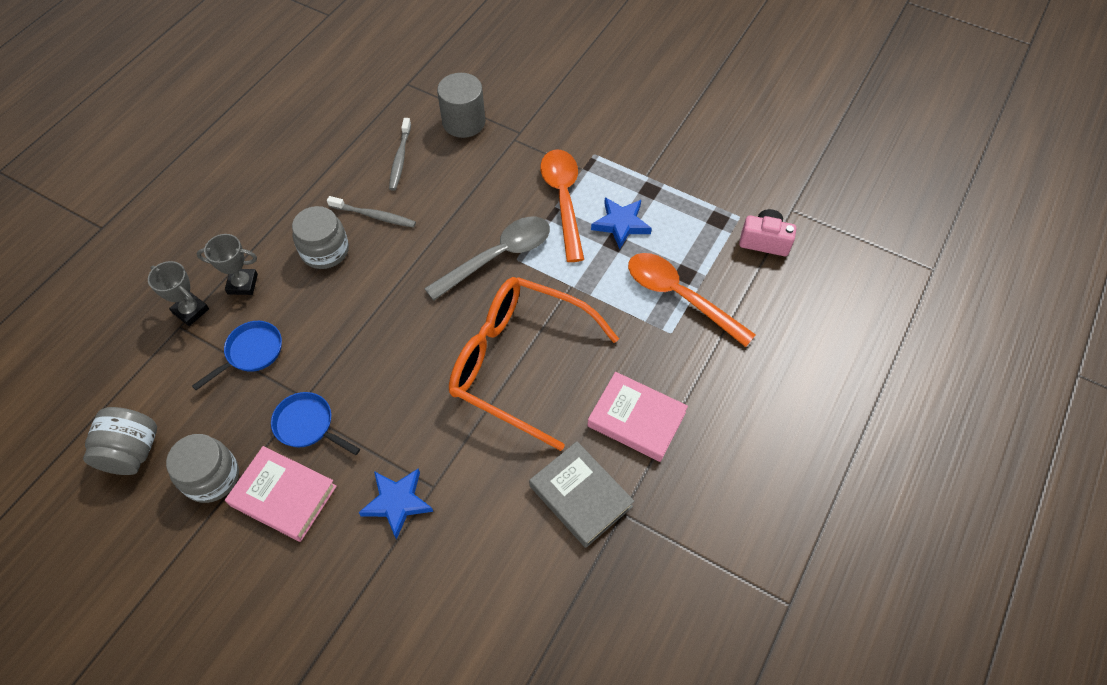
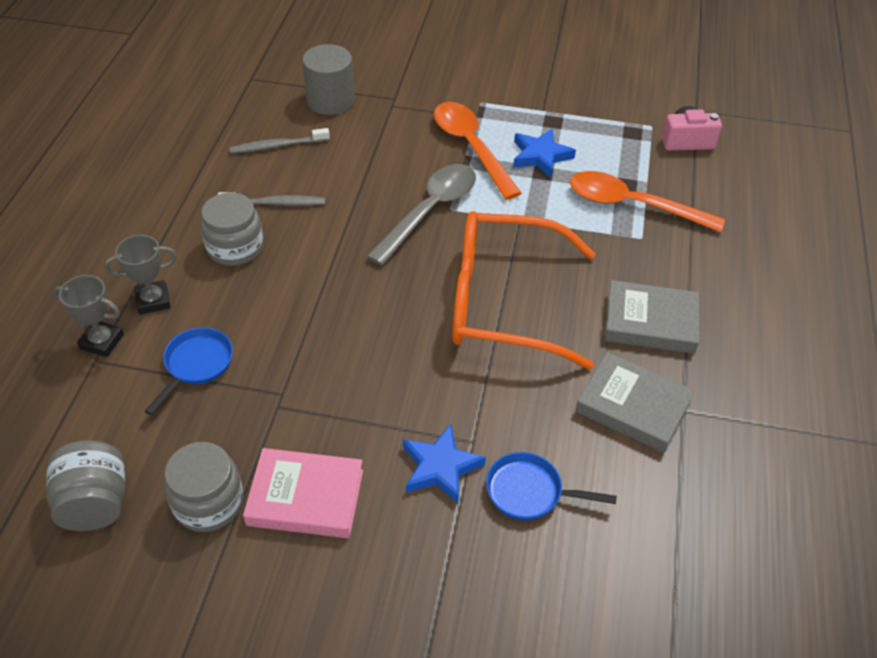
camera: 20 degrees left, 10 degrees down
(307, 425) = (299, 419): blue pan -> blue pan (529, 492)
(400, 158) = (277, 146): grey toothbrush -> grey toothbrush turned 90 degrees clockwise
(636, 419) = (650, 322): pink book -> grey book

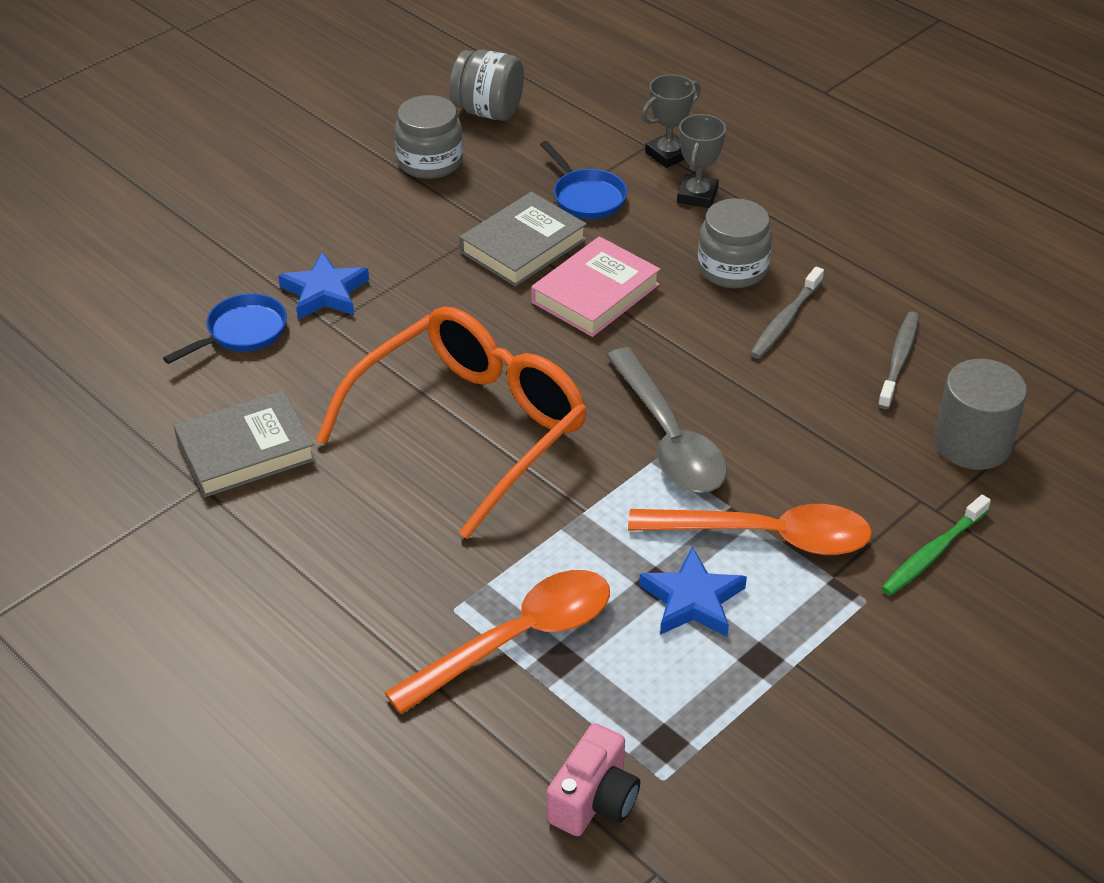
camera: 125 degrees right, 5 degrees down
(305, 497) = (379, 209): pink book -> pink book (595, 293)
(427, 91) = (933, 553): none -> green toothbrush
(650, 322) = (326, 532): grey book -> grey book (523, 246)

